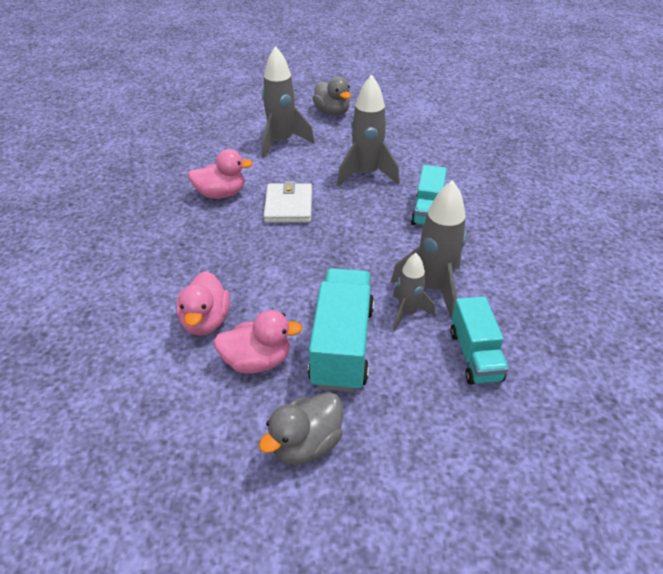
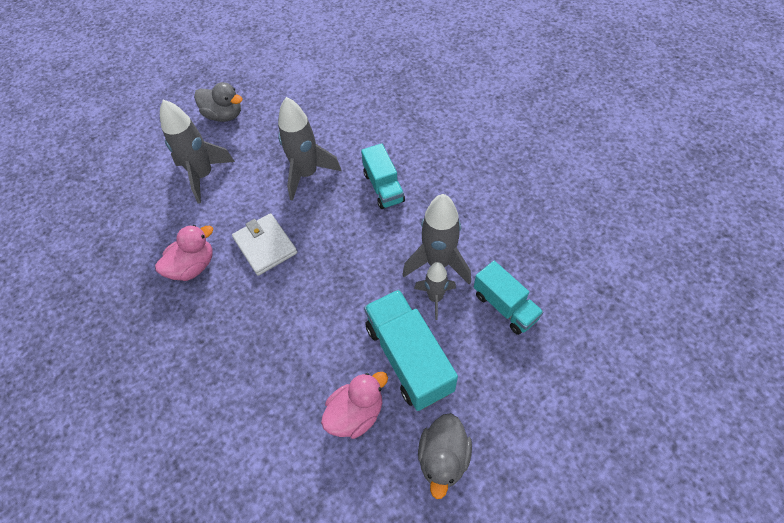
camera: 30 degrees left, 15 degrees up
(206, 321) = (286, 404): pink duck -> none

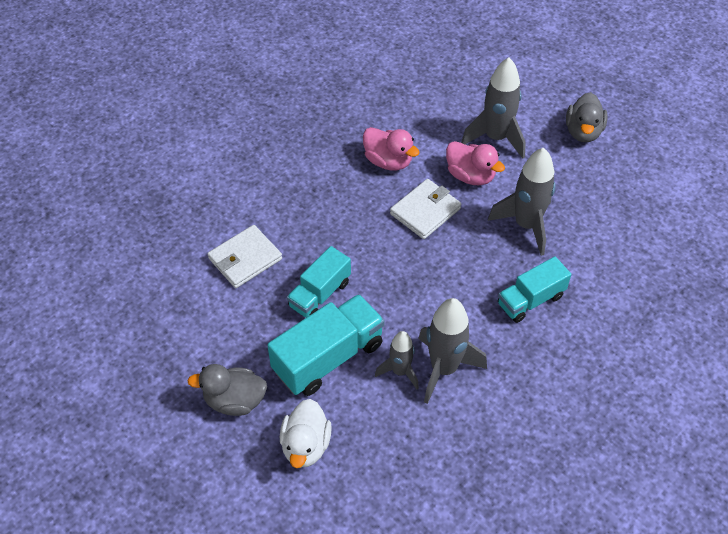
camera: 75 degrees right, 5 degrees down
(268, 425) = (245, 259): none -> white wallet
(356, 413) = (266, 323): pink duck -> pink duck (470, 176)
(502, 393) = (306, 445): none -> white duck
(505, 306) = (405, 440): turquoise truck -> turquoise truck (320, 294)

